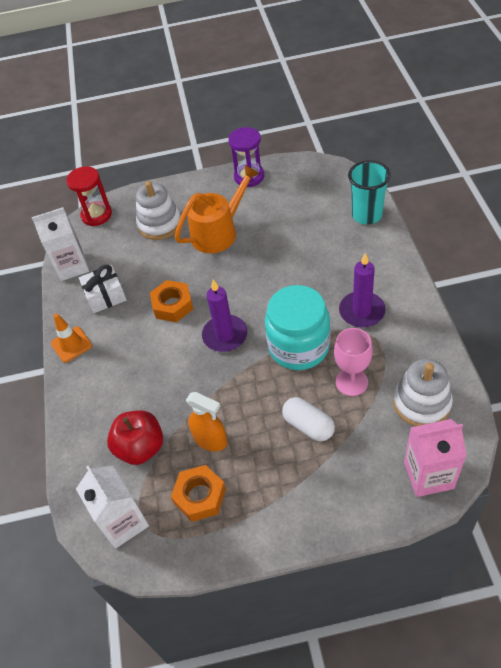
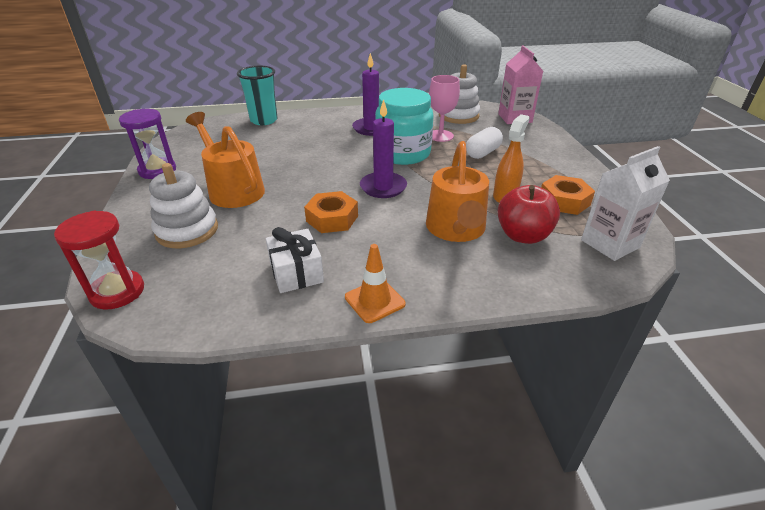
camera: 95 degrees left, 15 degrees down
(72, 266) = (218, 312): white carton -> none
(153, 395) = (456, 229): none -> orange watering can

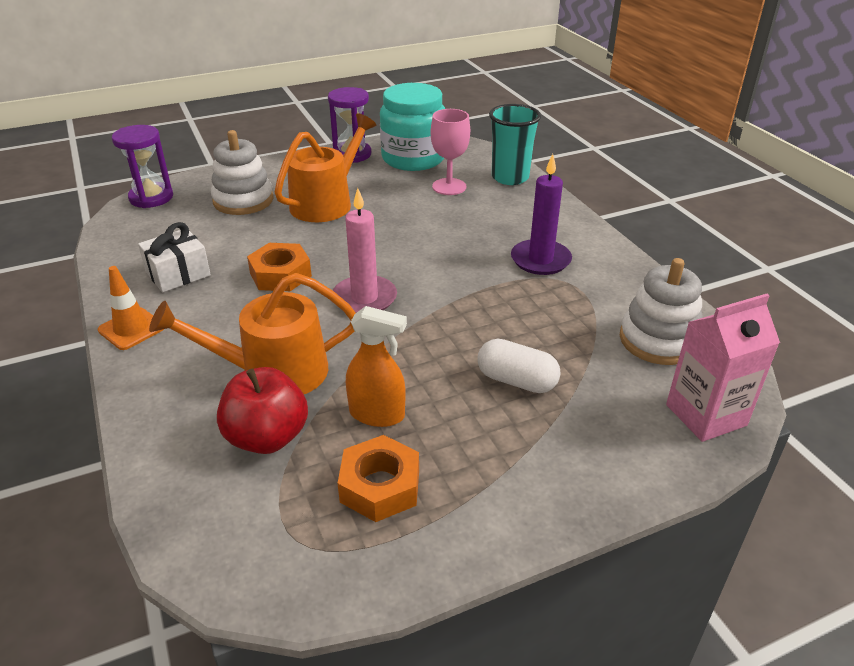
camera: 75 degrees right, 0 degrees up
(117, 292) = (151, 197): red hourglass -> purple hourglass
(383, 187) = (364, 298): purple candle -> pink candle
(403, 153) = (471, 300): turquoise jar -> turquoise jar (413, 158)
(440, 136) = (557, 328): pink goblet -> pink goblet (449, 187)
(610, 244) = (257, 540): white carton -> none

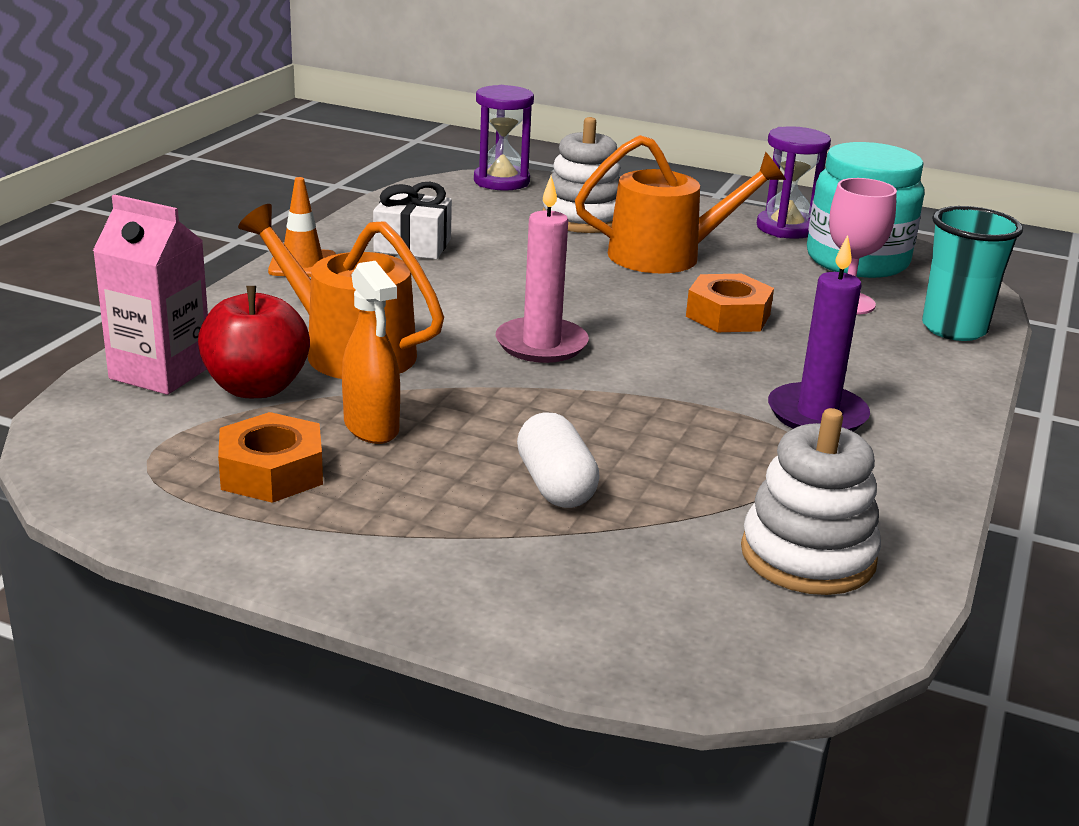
camera: 45 degrees right, 10 degrees down
(280, 275) = (499, 289): orange nut -> orange nut (728, 315)
(706, 415) = (712, 644): pink carton -> pink carton (160, 372)

